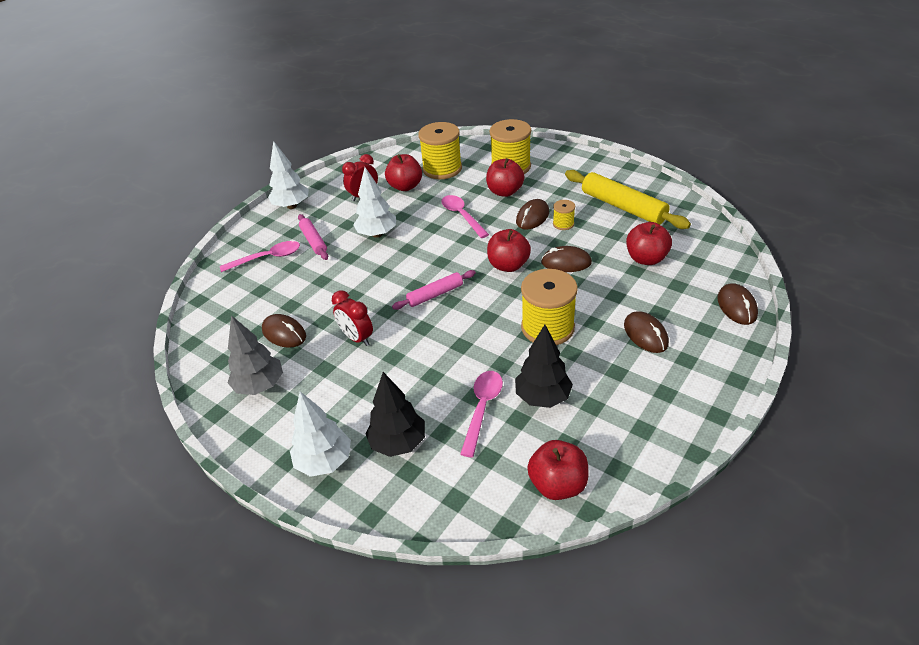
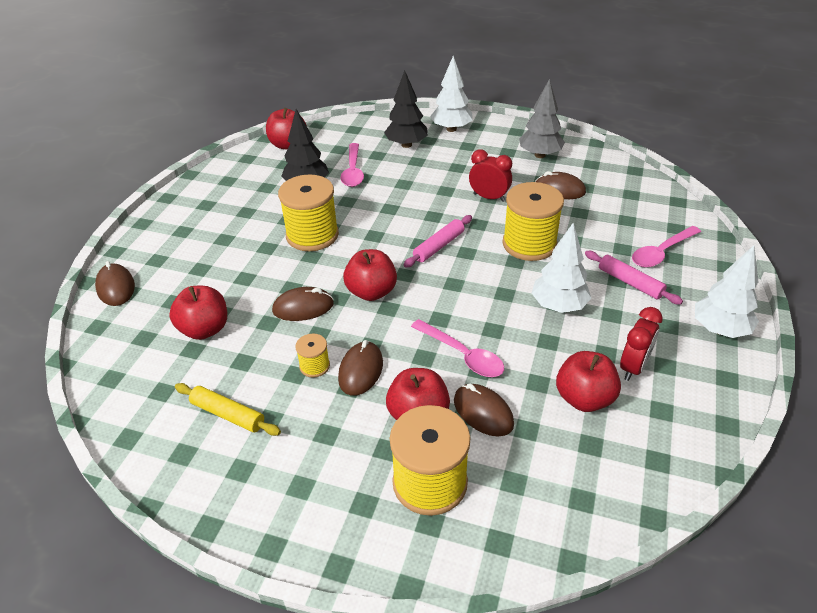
camera: 160 degrees right, 0 degrees up
(442, 169) = (550, 453): yellow spool -> yellow spool (529, 244)
(623, 207) = (228, 414): yellow rolling pin -> yellow rolling pin, size x0.57
(645, 334) = (216, 245): brown mouse -> brown mouse (483, 412)

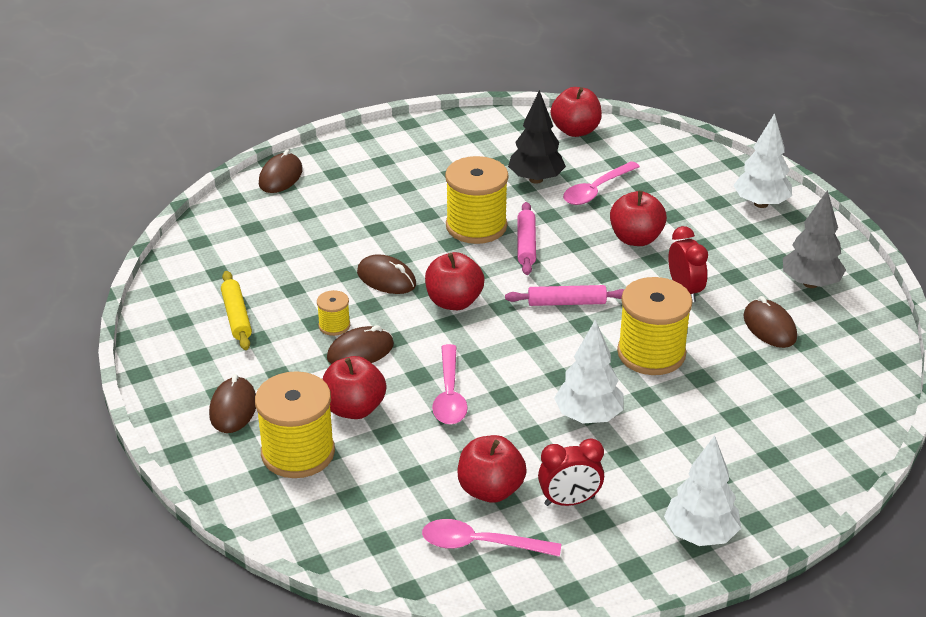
camera: 45 degrees right, 5 degrees down
(204, 329) = (298, 248): red apple -> red apple (636, 239)
(406, 145) = (687, 194): black tree -> none
(483, 412) = (401, 441): brown mouse -> brown mouse (233, 408)
(630, 282) = (688, 445): pink rolling pin -> pink rolling pin (526, 244)
(661, 253) = (767, 444): pink spoon -> pink spoon (480, 544)

